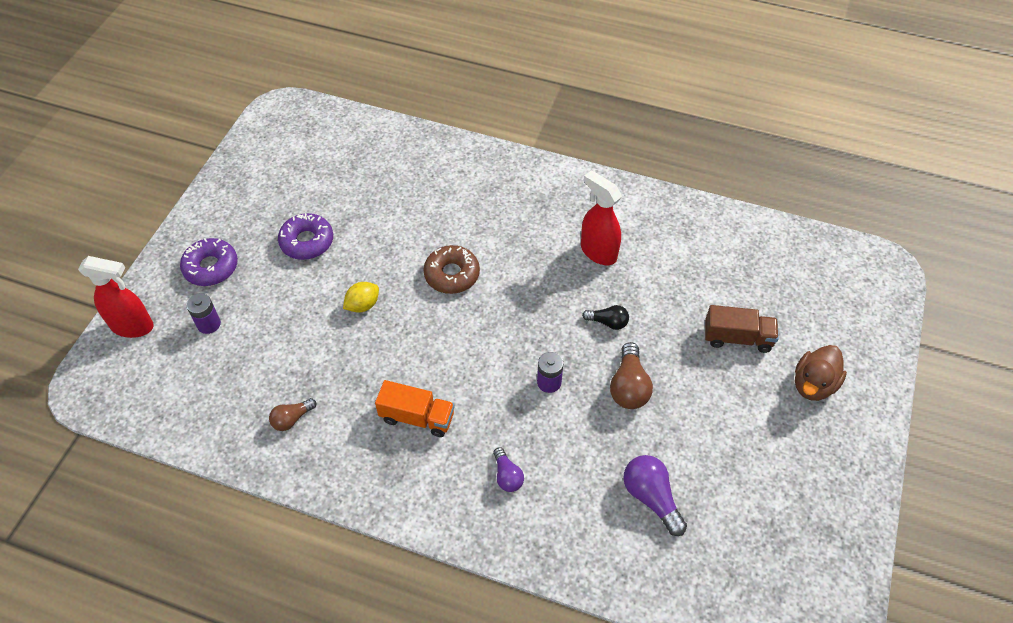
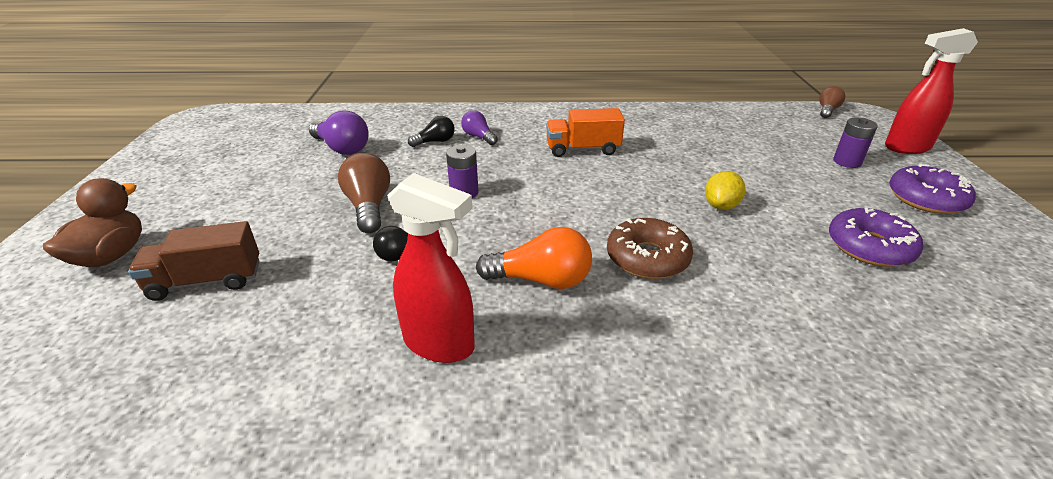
camera: 160 degrees right, 20 degrees down
(292, 419) = (688, 130): brown light bulb -> brown light bulb (827, 110)
(527, 277) = (541, 280): none -> orange light bulb
(554, 480) = (435, 142): none -> black light bulb

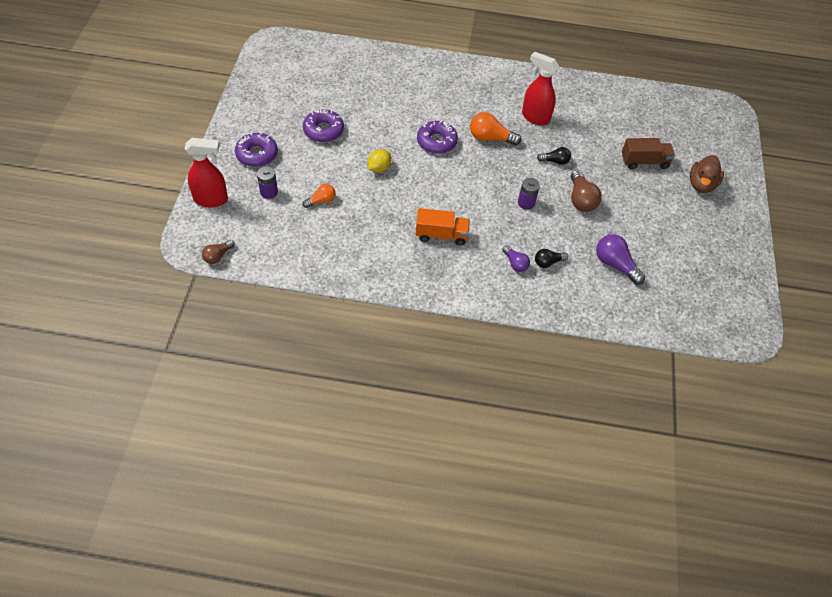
camera: 175 degrees left, 20 degrees up
(647, 258) = (436, 142): brown donut -> purple donut
(768, 162) = (321, 201): none -> orange light bulb

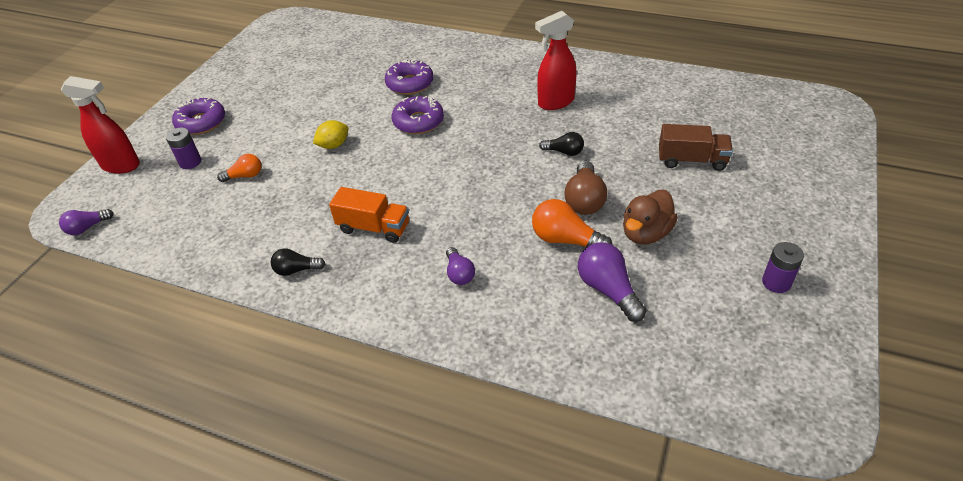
camera: 20 degrees right, 10 degrees down
(218, 256) = (87, 228): brown light bulb -> purple light bulb
(323, 130) = (290, 103): purple donut -> purple donut (410, 84)
(490, 138) = (488, 121): orange light bulb -> orange light bulb (566, 240)
(526, 203) = (505, 198): purple battery -> purple battery (776, 282)
(535, 117) = (555, 102): red spray bottle -> red spray bottle turned 75 degrees counterclockwise
(548, 262) = (507, 277): black light bulb -> black light bulb (296, 270)
(701, 184) = (772, 194): brown duck -> brown duck (646, 233)

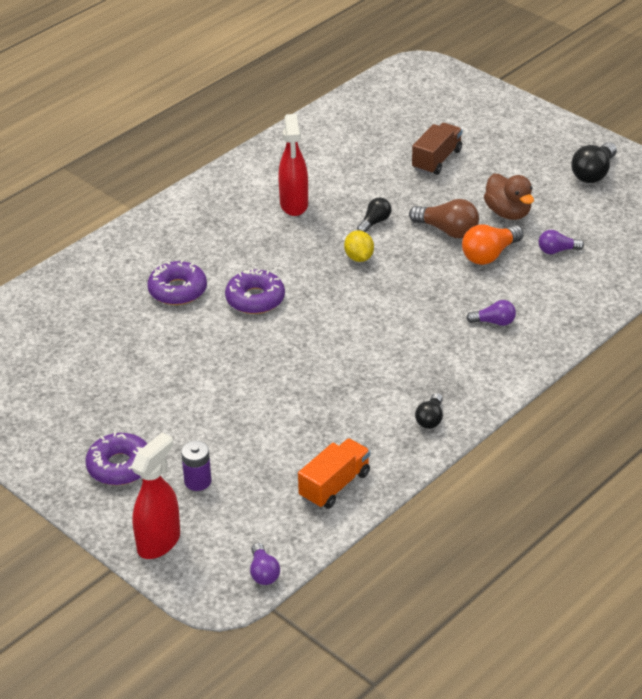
camera: 70 degrees left, 5 degrees down
(245, 176) = (257, 439): orange light bulb -> none
(333, 145) = (251, 366): yellow lemon -> yellow lemon (359, 257)
(374, 228) = (403, 360): orange truck -> orange truck (334, 485)
(608, 290) = (557, 251): purple light bulb -> purple light bulb, size x0.62
(776, 282) = (593, 173): purple battery -> black light bulb

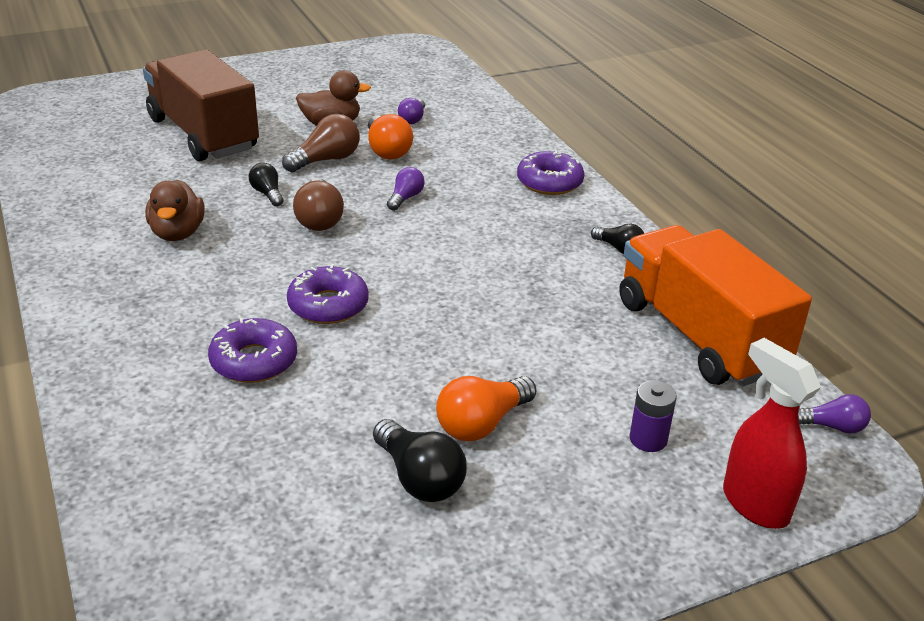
camera: 70 degrees left, 5 degrees down
(120, 466) = (586, 505): purple donut -> purple donut (549, 182)
(172, 403) = (482, 423): none -> orange light bulb
(294, 205) = (177, 233): red spray bottle -> brown duck
(334, 485) = (698, 335): orange truck -> orange truck, size x1.95
(359, 257) = (319, 219): yellow lemon -> brown light bulb
(437, 160) = (203, 134): brown truck -> brown truck, size x1.95
(494, 322) = (492, 176): purple light bulb -> purple light bulb (405, 198)
(593, 173) = (317, 74): black light bulb -> black light bulb (419, 478)

